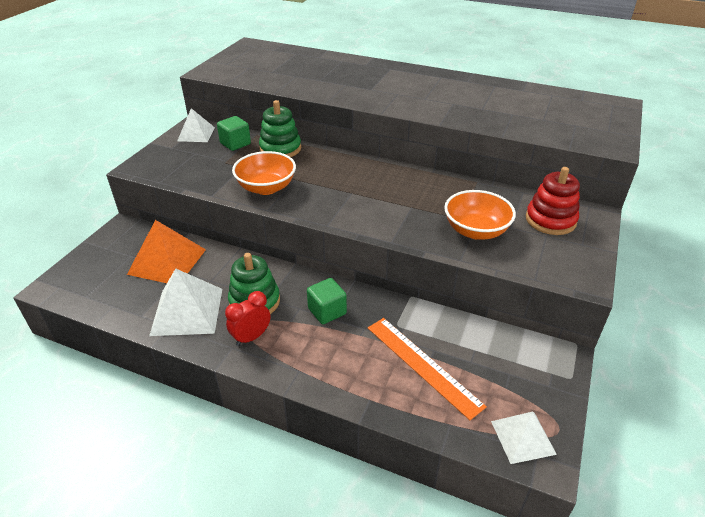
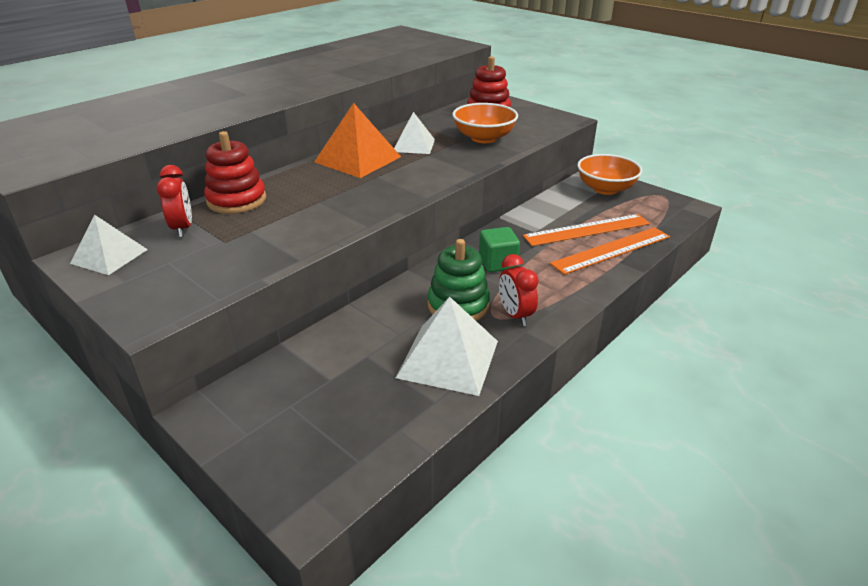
camera: 70 degrees left, 5 degrees down
(167, 261) = (333, 368): orange pyramid -> orange pyramid (357, 159)
(235, 144) = (182, 228): green cube -> red clock
(266, 188) = (319, 220): orange bowl -> orange bowl (605, 189)
(280, 149) = (237, 200): green stacking toy -> red stacking toy
(391, 390) = (611, 250): none -> orange ruler
(523, 437) = (667, 209): white pyramid -> white pyramid (414, 145)

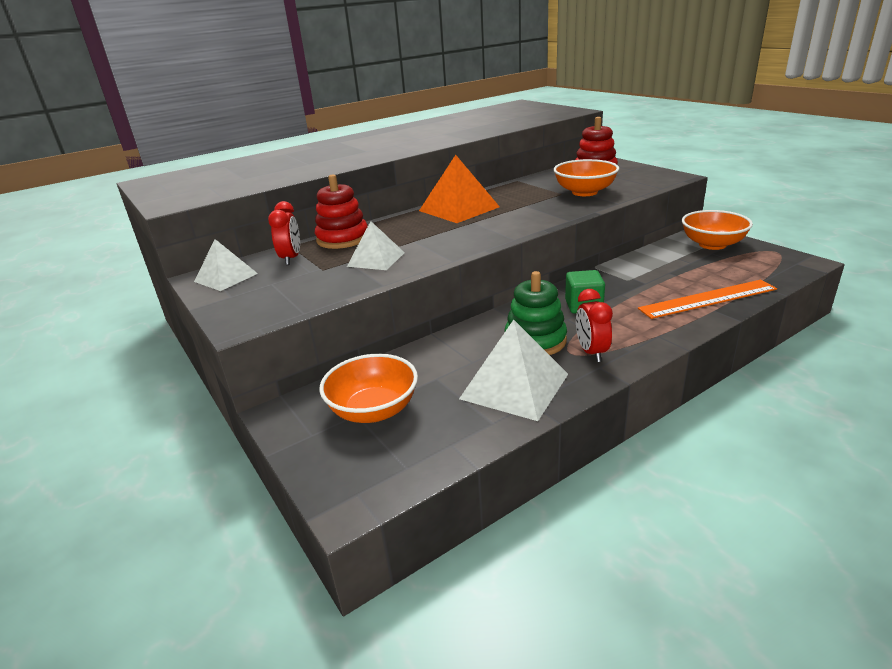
camera: 15 degrees right, 5 degrees down
(308, 399) = (373, 410): none -> orange bowl
(414, 145) = (514, 198): white pyramid -> white pyramid (376, 259)
(587, 230) = (684, 280): orange ruler -> none

